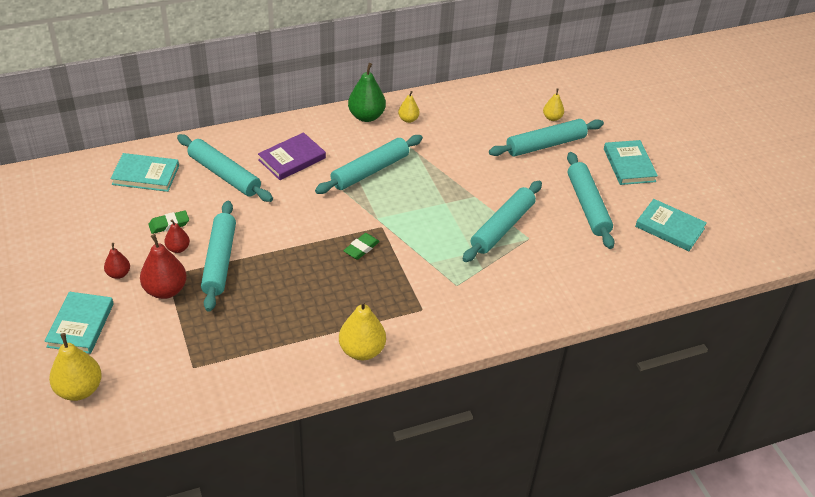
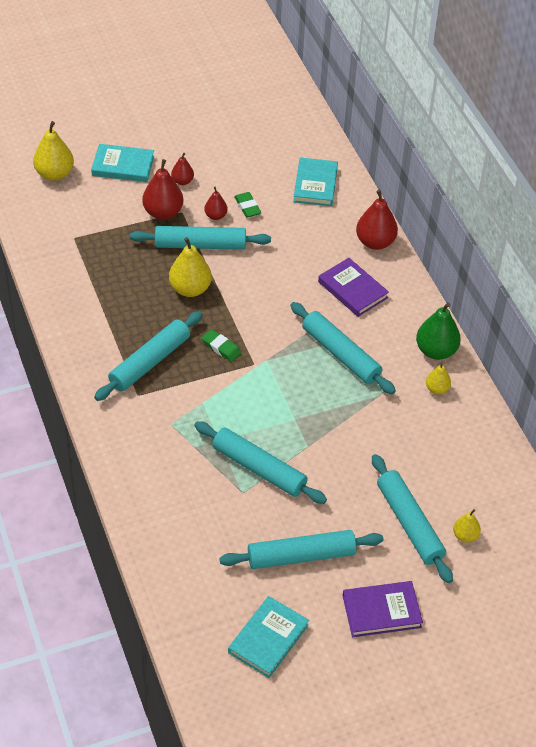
camera: 90 degrees right, 5 degrees up
(224, 175) = (322, 240): turquoise rolling pin -> turquoise rolling pin (149, 362)
(232, 141) = (375, 242): none -> red pear
(362, 350) = (87, 349): yellow pear -> yellow pear (190, 289)
(629, 165) = (381, 611): turquoise book -> purple book

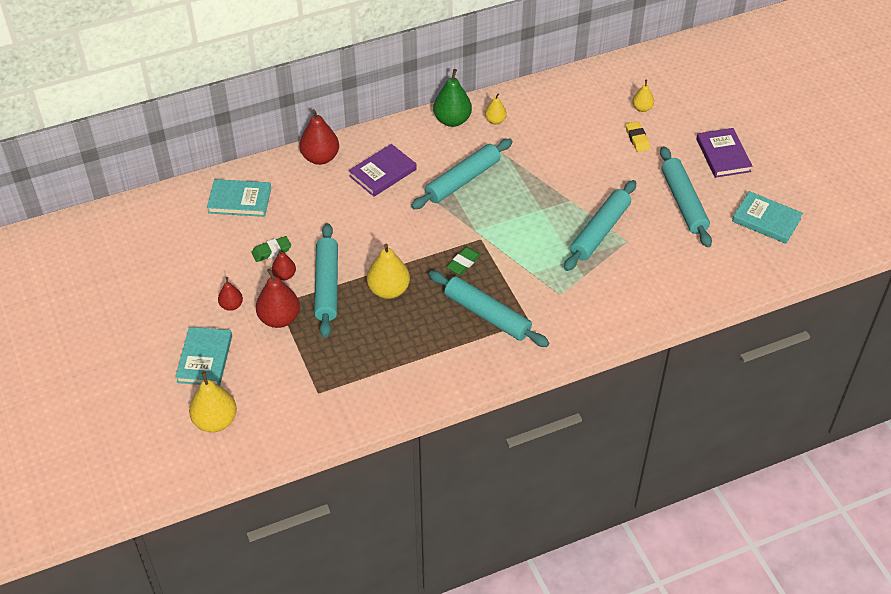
camera: 90 degrees left, 0 degrees up
(409, 523) = (637, 139): turquoise rolling pin -> yellow eraser

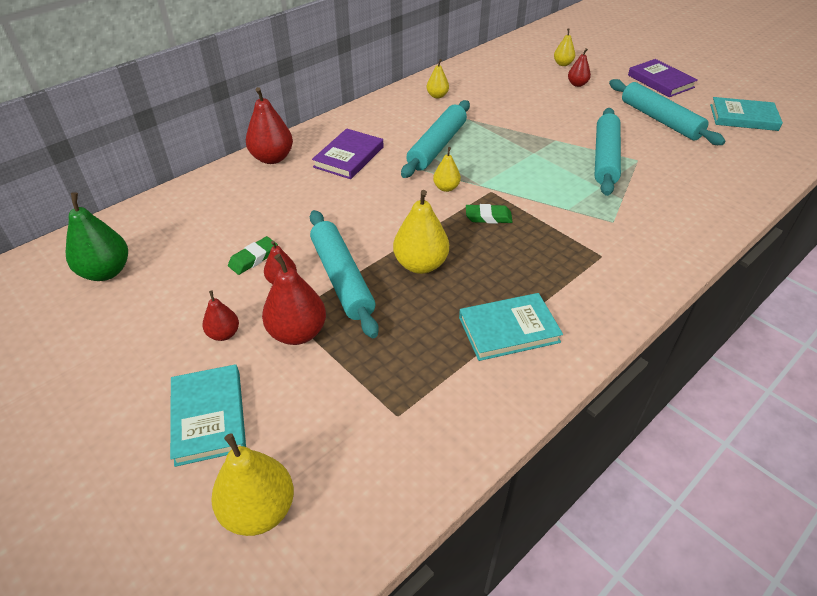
camera: 20 degrees left, 5 degrees down
(239, 200) = (192, 216): turquoise book -> turquoise book (508, 330)
(446, 226) = (446, 188): none -> yellow pear
(452, 120) = (395, 103): green pear -> green pear (106, 272)
(463, 263) = (488, 217): green eraser -> green eraser turned 75 degrees clockwise
(487, 315) = (551, 261): turquoise rolling pin -> none
(637, 139) = (577, 84): yellow eraser -> red pear

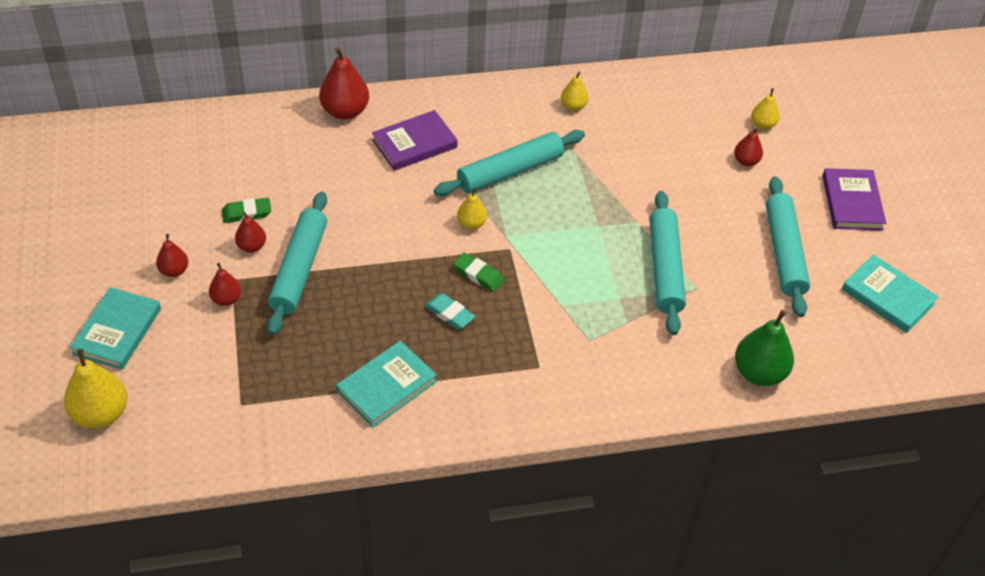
camera: 30 degrees right, 5 degrees up
(106, 272) = (130, 168): green pear -> green pear (759, 373)
(297, 333) = (226, 299): red pear -> red pear, size x0.57
(420, 264) = (373, 290): yellow pear -> none
(497, 252) = (450, 314): none -> turquoise eraser
(508, 330) = (387, 387): turquoise book -> turquoise book turned 60 degrees counterclockwise
(605, 158) = (665, 269): turquoise rolling pin -> turquoise rolling pin turned 45 degrees counterclockwise

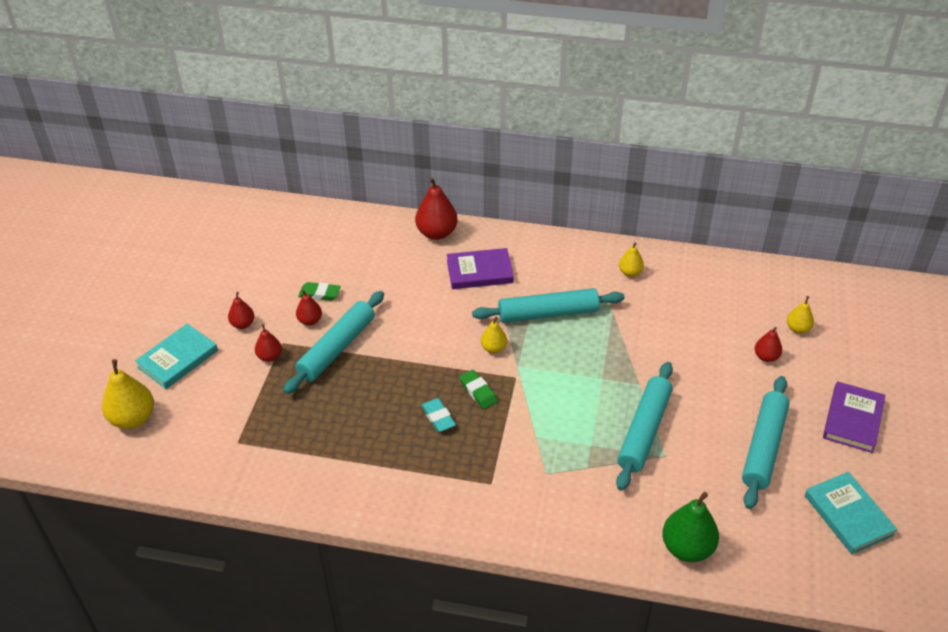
camera: 25 degrees right, 5 degrees down
(387, 387) = (357, 462): turquoise book -> none

